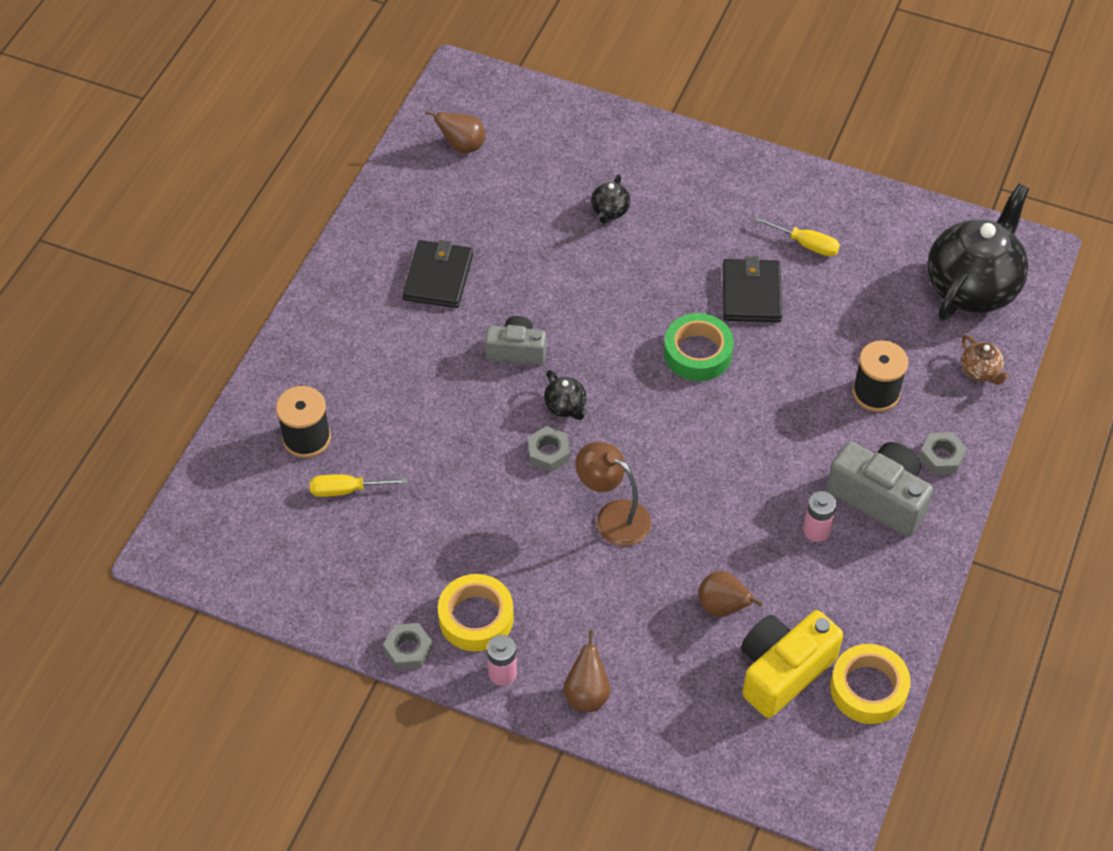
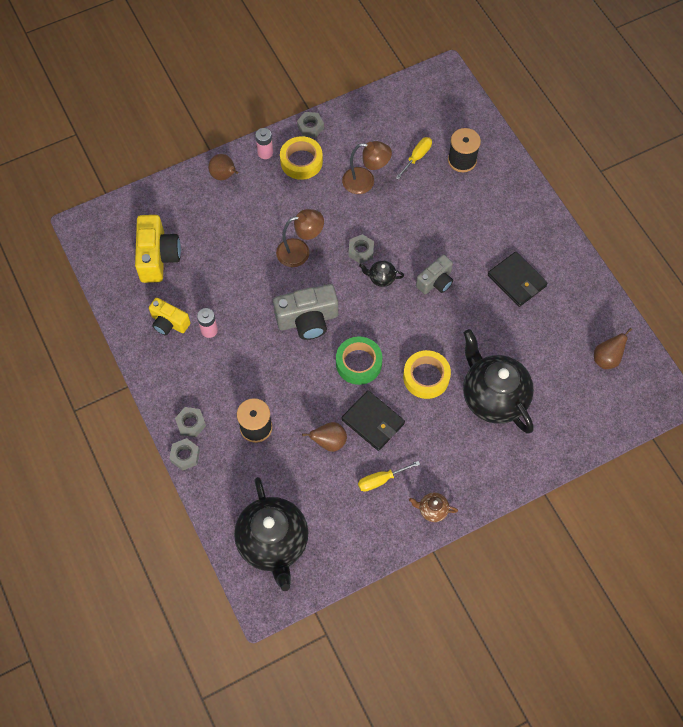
camera: 130 degrees right, 10 degrees up
(439, 520) = (365, 181): none -> brown lamp
(610, 211) = (493, 397): black teapot -> black teapot, size x2.42
(723, 607) = (211, 259): brown pear -> brown pear (329, 442)
(853, 581) = (169, 323): none -> yellow camera
(868, 689) = (115, 283): yellow tape -> yellow tape (426, 377)
(879, 497) = (198, 374): grey camera -> grey camera (307, 320)
(980, 371) = (219, 492): brown teapot -> brown teapot (432, 510)
(980, 433) = (185, 456): none -> grey nut

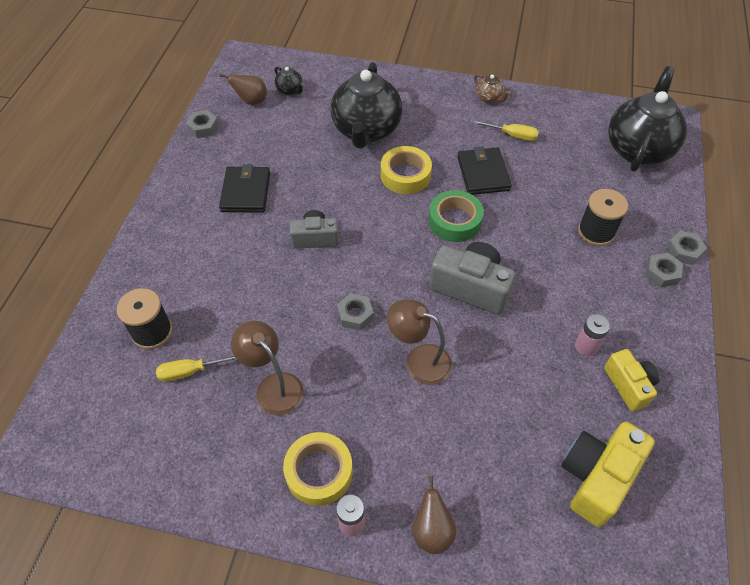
camera: 140 degrees left, 10 degrees down
(310, 127) = (262, 514): grey nut -> grey nut (203, 127)
(329, 442) = (535, 182): brown pear -> none
(381, 278) = (362, 275): black teapot -> black teapot (290, 90)

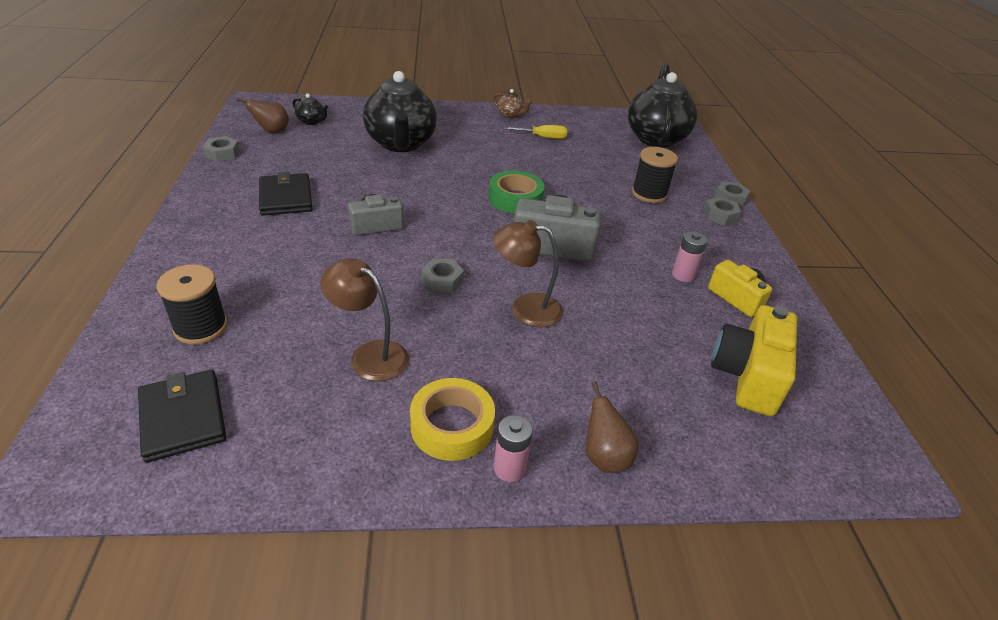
camera: 20 degrees left, 15 degrees down
(190, 371) = (261, 357): yellow screwdriver -> none
(405, 175) = (453, 171): yellow tape -> none
(483, 173) = (527, 164): black wallet -> black wallet (183, 417)

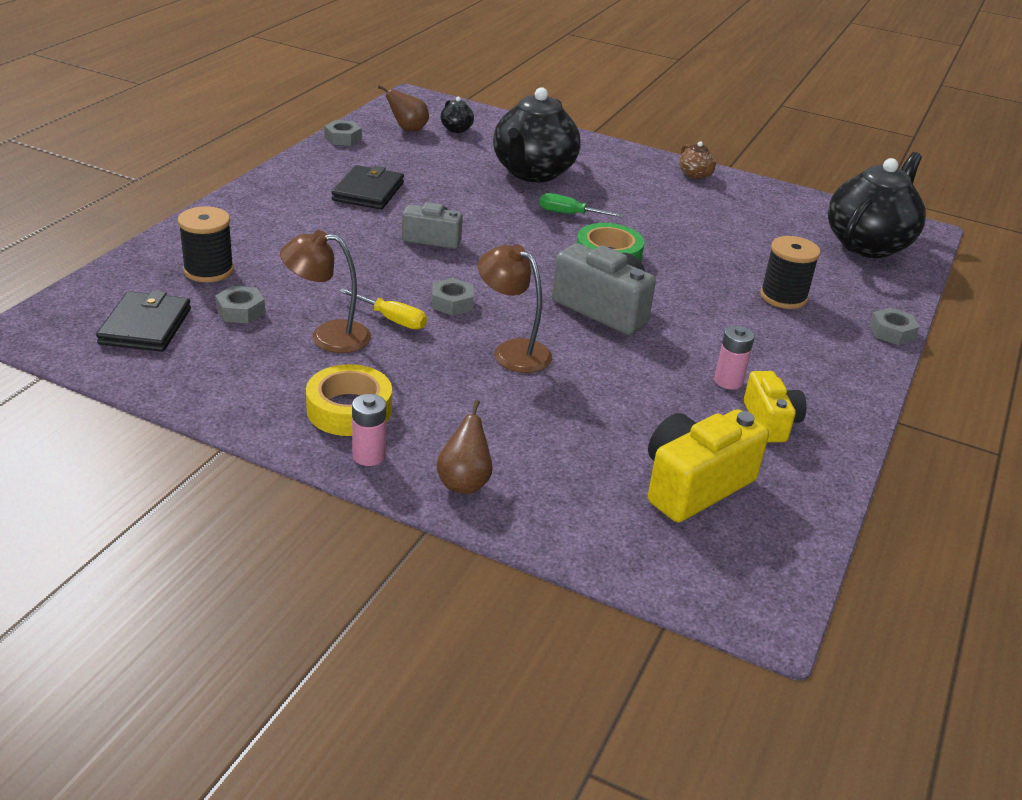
camera: 30 degrees right, 5 degrees down
(369, 355) = (328, 336): brown lamp -> brown lamp turned 60 degrees counterclockwise
(458, 171) = (570, 214): none -> green screwdriver
(542, 137) = (711, 207): yellow screwdriver -> yellow screwdriver (392, 319)
(720, 215) = (854, 344): grey nut -> grey nut (240, 311)

